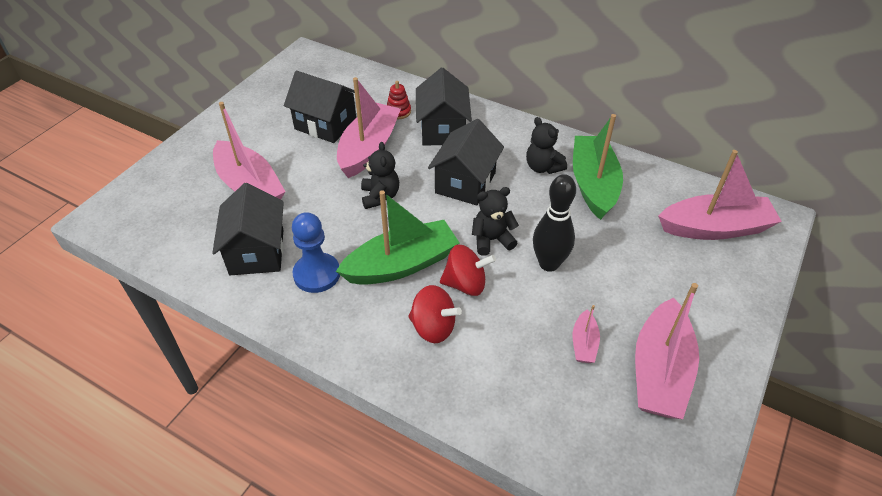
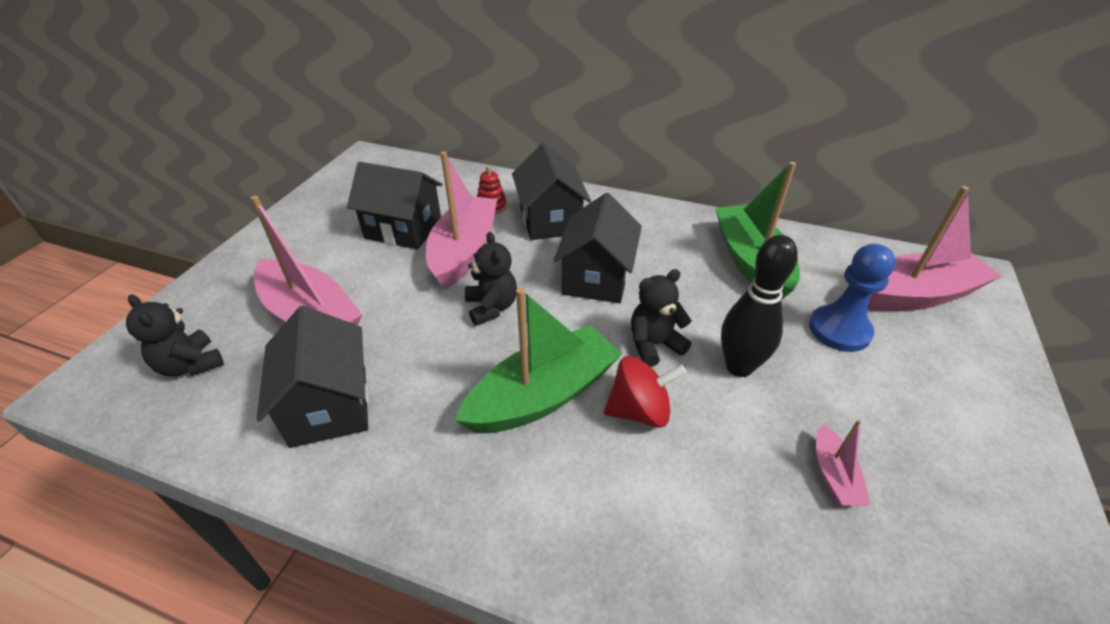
camera: 10 degrees left, 5 degrees down
(317, 274) = (423, 427): blue pawn -> blue pawn (839, 330)
(433, 327) = (614, 484): red spinning top -> none
(543, 167) = (684, 249): black teddy bear -> black teddy bear (191, 365)
(659, 371) = (955, 502): pink boat -> none

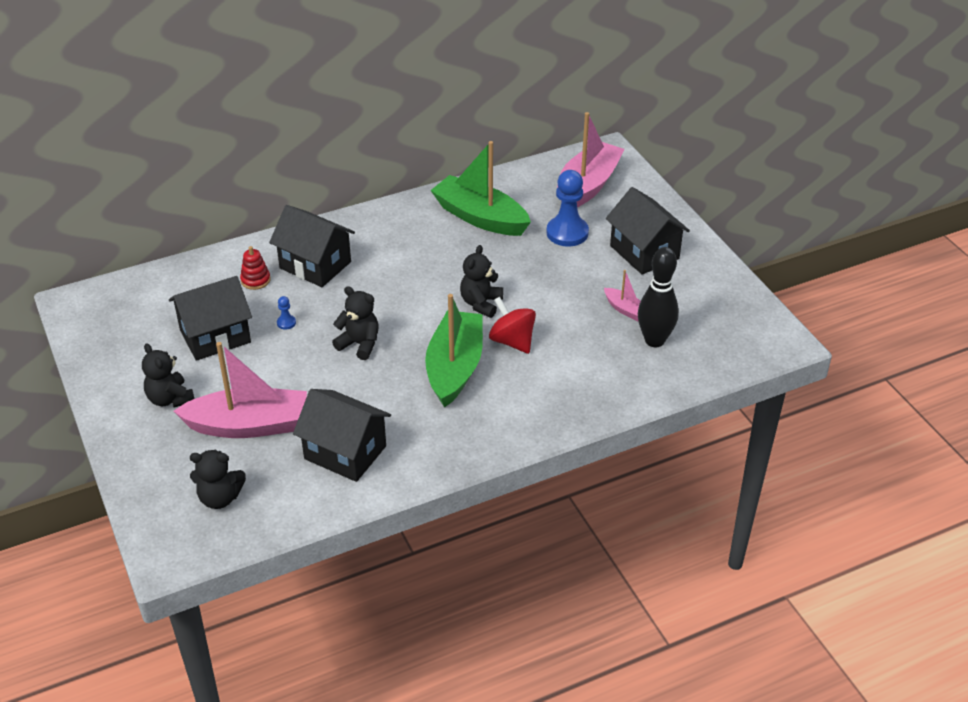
camera: 45 degrees left, 0 degrees up
(304, 255) = (170, 399): none -> black teddy bear
(464, 251) = (286, 323): pink boat -> blue pawn
(596, 277) = (400, 285): black house -> black house (644, 252)
(639, 411) = (512, 341): red spinning top -> red spinning top turned 75 degrees counterclockwise
(739, 367) = (537, 286): black bowling pin -> black bowling pin (654, 340)

